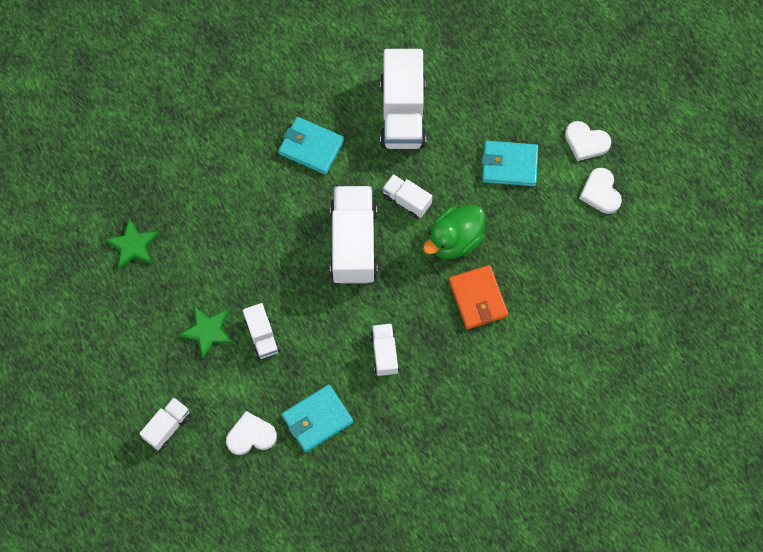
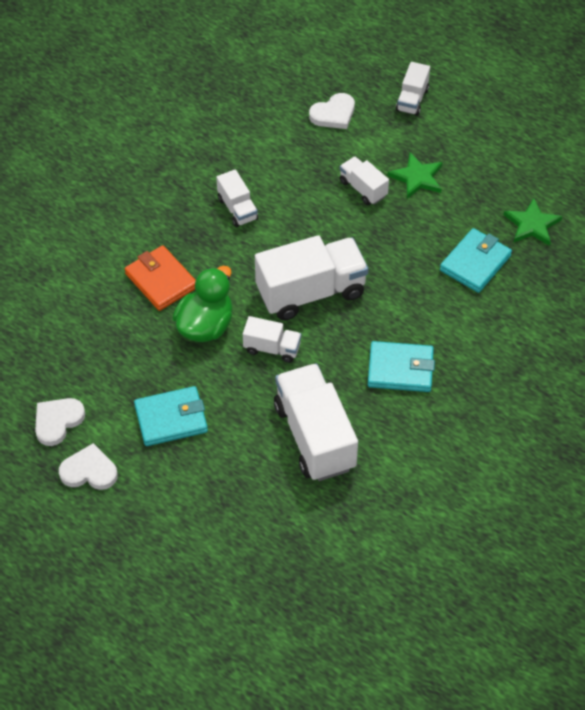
camera: 160 degrees right, 15 degrees down
(317, 419) = (278, 142): turquoise wallet -> turquoise wallet (475, 263)
(353, 243) = (311, 292): white truck -> white truck turned 90 degrees counterclockwise
(600, 192) = (57, 421): white heart -> white heart turned 105 degrees counterclockwise

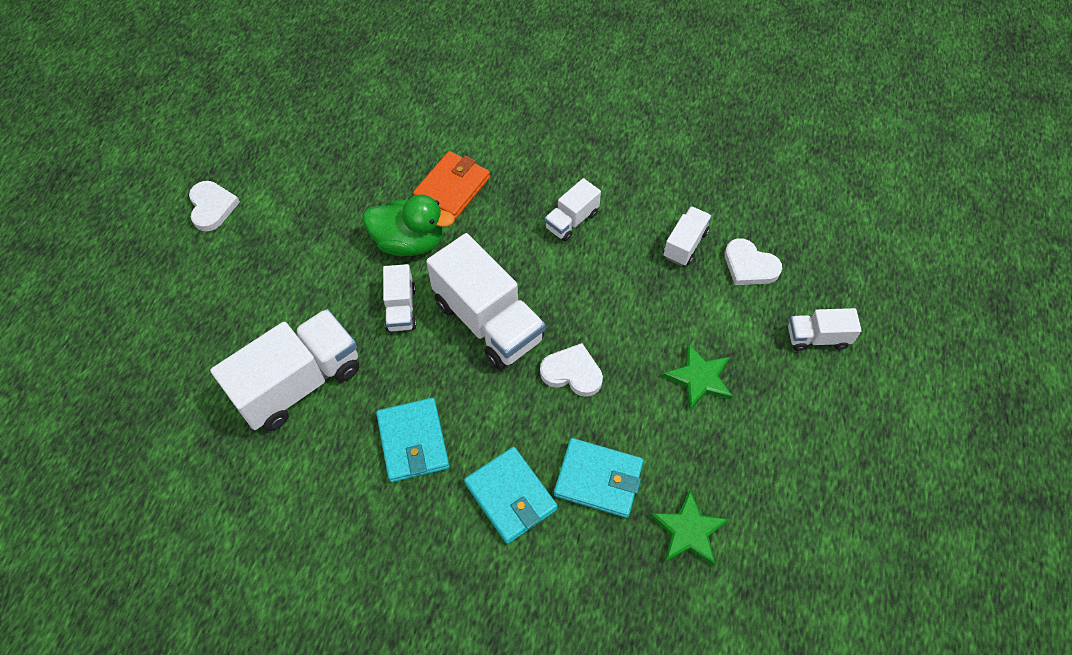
camera: 70 degrees right, 5 degrees up
(57, 421) = (261, 165): white heart -> white heart (572, 372)
(171, 418) = (288, 250): turquoise wallet -> turquoise wallet (511, 496)
(363, 189) = (655, 327): white truck -> white truck (685, 244)

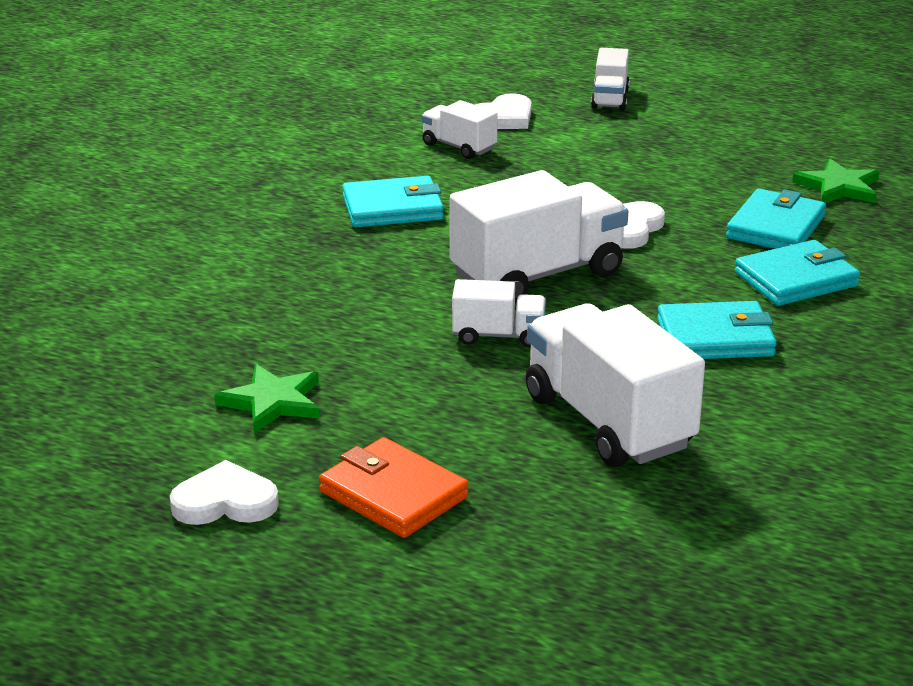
camera: 80 degrees left, 30 degrees down
(410, 242) = (381, 322): green duck -> none
(452, 188) = (293, 284): orange wallet -> orange wallet (393, 494)
(571, 221) = (392, 208): white truck -> turquoise wallet
(699, 378) = (650, 160): green star -> green star (273, 402)

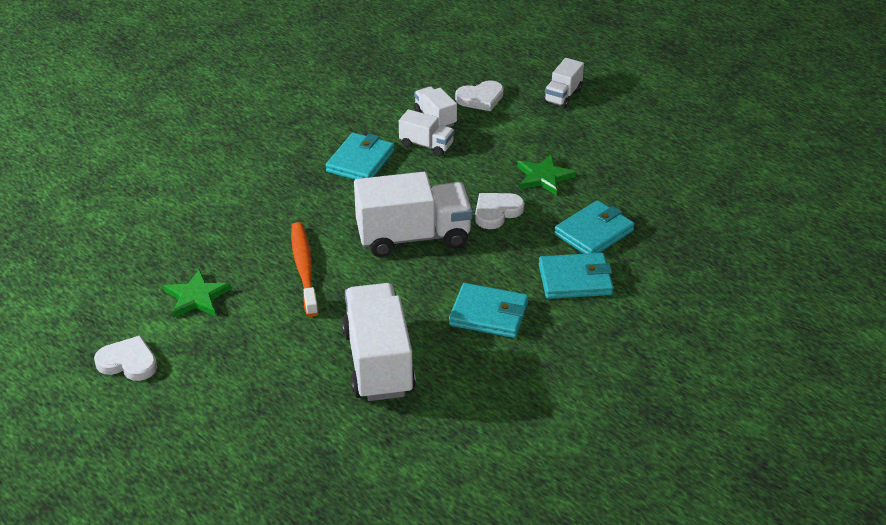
camera: 20 degrees right, 10 degrees up
(392, 208) = (360, 161): turquoise wallet -> turquoise wallet turned 75 degrees counterclockwise
(393, 494) = (221, 382): orange wallet -> none
(409, 338) = (304, 268): none -> orange toothbrush
(498, 335) = (357, 279): white truck -> white truck (426, 145)
(838, 187) = (662, 207): green star -> green star (543, 177)

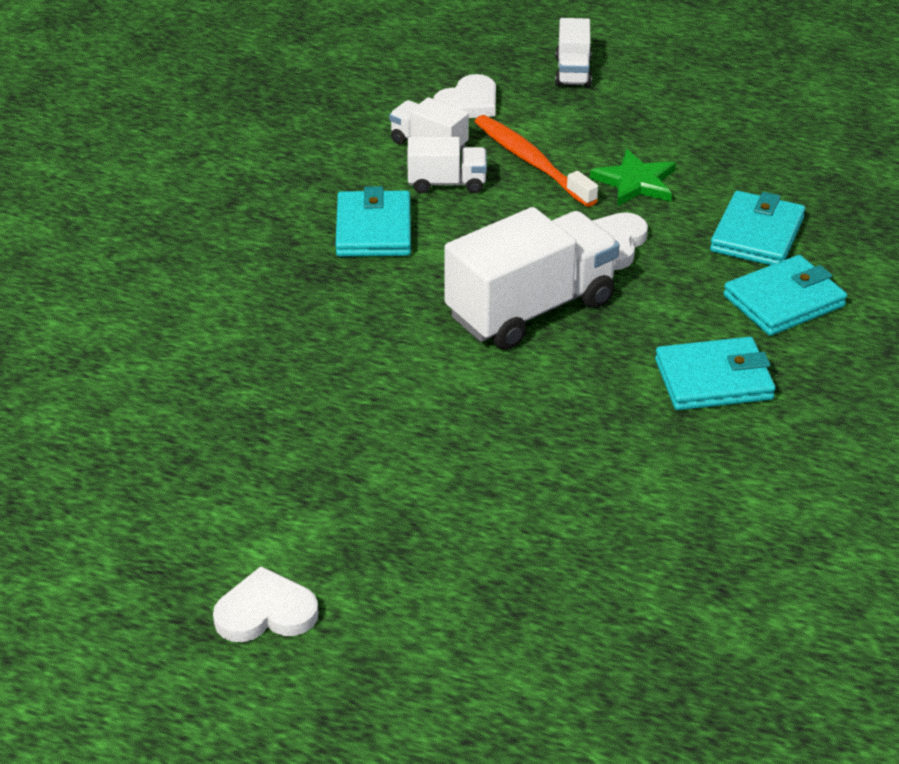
camera: 25 degrees left, 0 degrees up
(197, 297) = (292, 486): green star -> none
(304, 268) = (415, 397): orange toothbrush -> orange toothbrush (531, 162)
(378, 362) = (622, 491): white truck -> none

